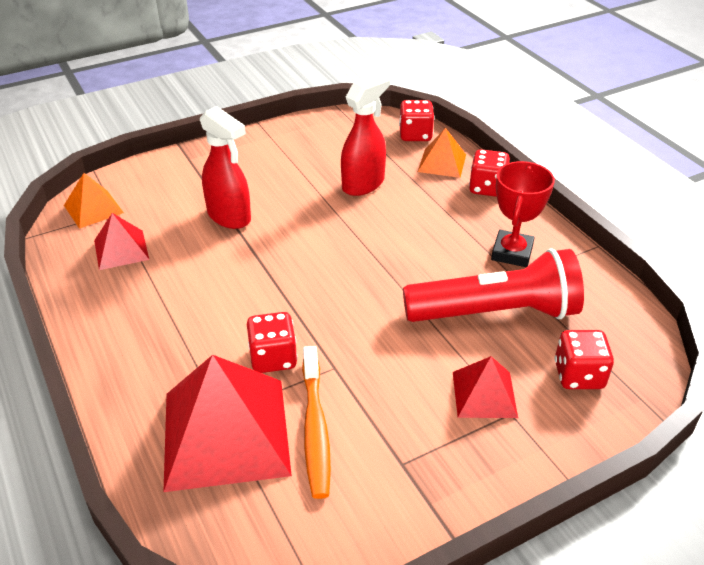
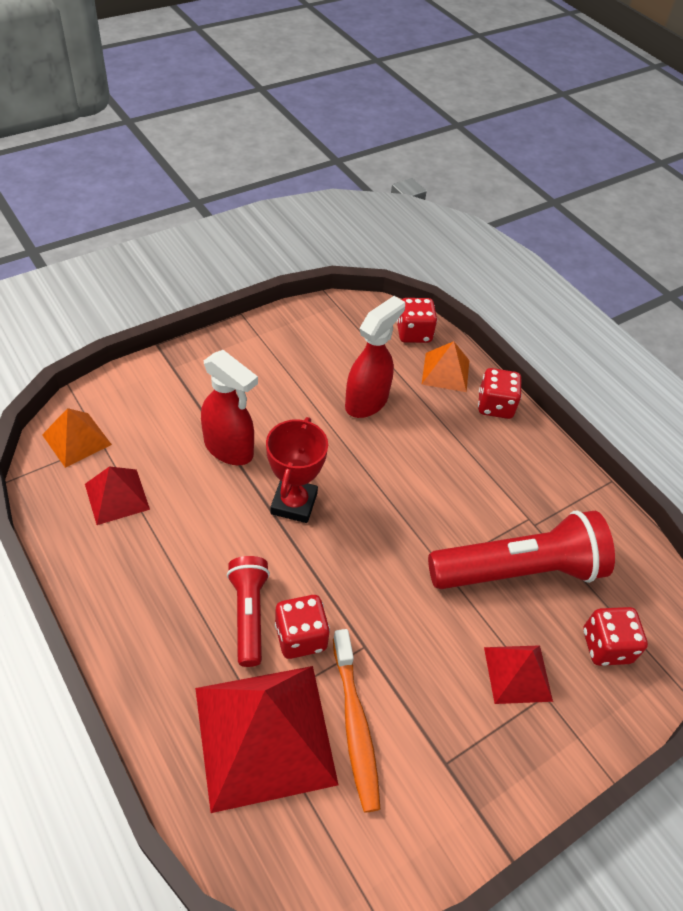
camera: 10 degrees left, 10 degrees up
(226, 339) = (249, 614): none -> red flashlight
(512, 253) = (528, 492): red trophy -> red trophy (294, 503)

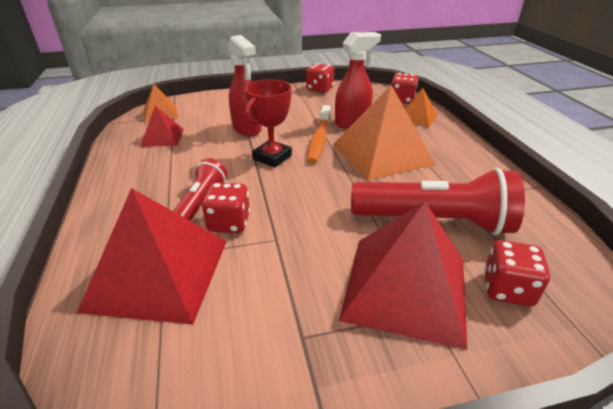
camera: 25 degrees right, 15 degrees down
(355, 725) = (235, 286): orange toothbrush -> orange toothbrush (319, 139)
(427, 462) = (382, 153): none -> orange pyramid
(495, 406) = (449, 136): red dice -> red dice (320, 89)
(517, 674) = (405, 288): red pyramid -> red pyramid, size x1.95

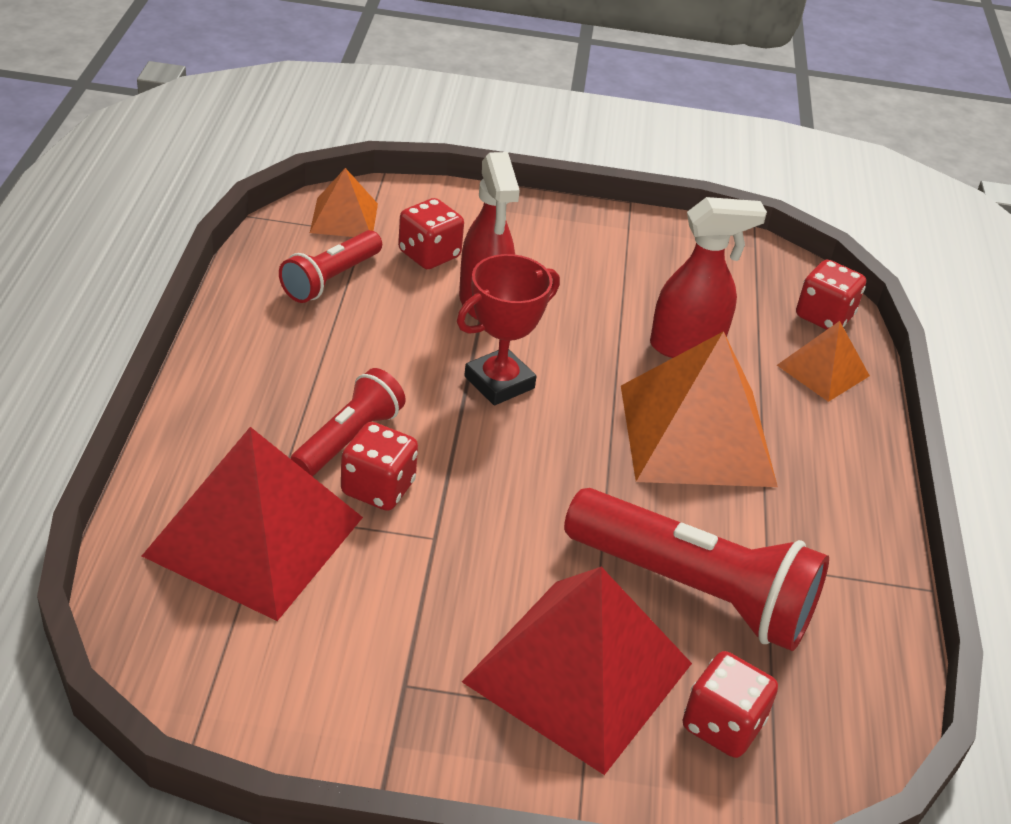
camera: 15 degrees right, 5 degrees up
(162, 137) = (331, 279): red pyramid -> red flashlight
(319, 139) = (602, 368): orange toothbrush -> none
(320, 89) = (673, 237): red dice -> red dice (429, 254)

